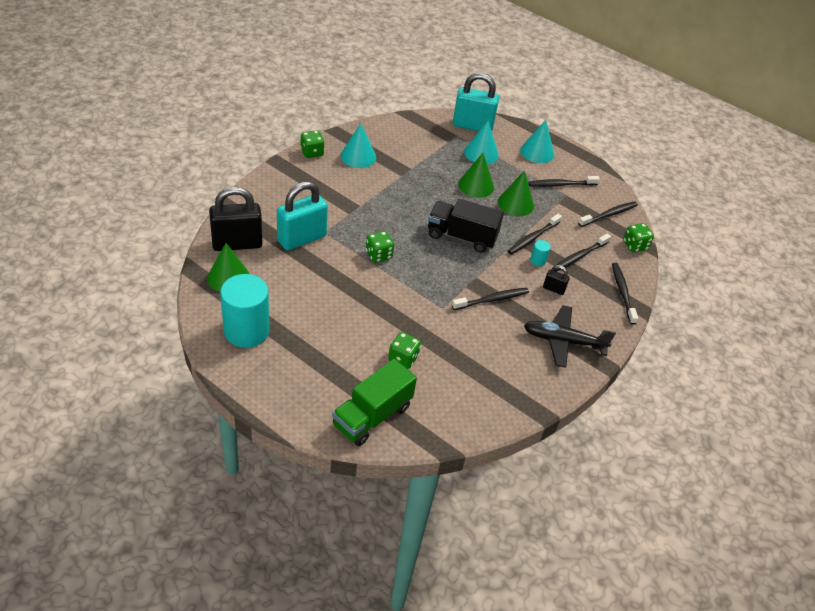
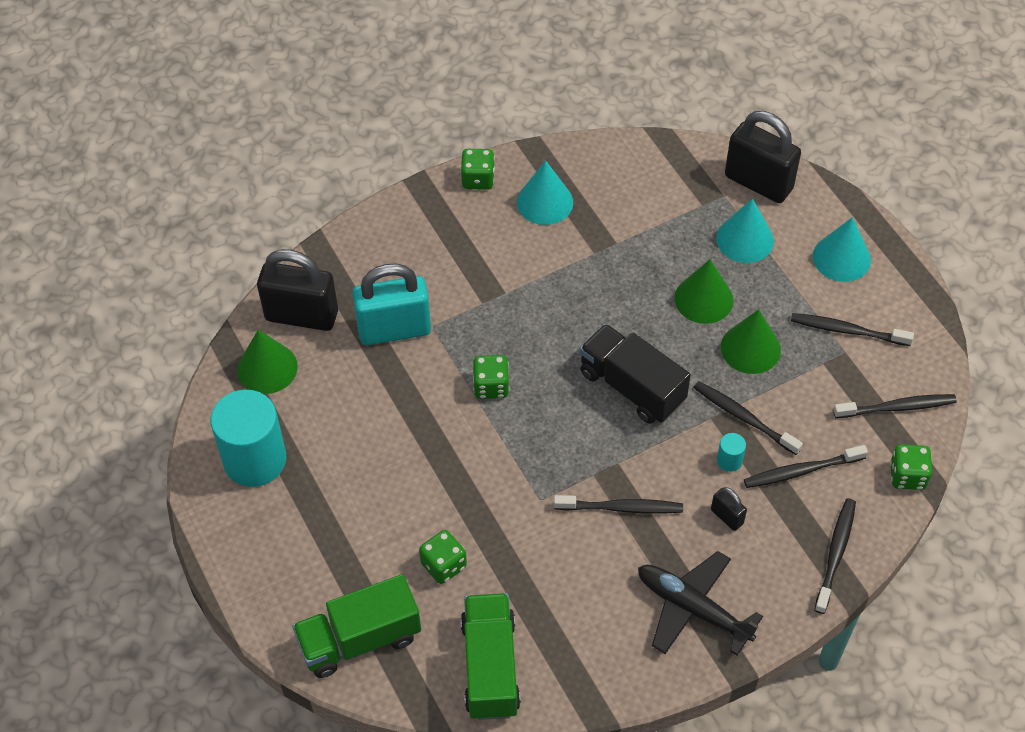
camera: 30 degrees right, 10 degrees up
(464, 407) = (490, 667): none -> green truck
(472, 126) = (758, 183): turquoise padlock -> black padlock
(533, 238) = (744, 418): black toothbrush -> black toothbrush turned 60 degrees clockwise

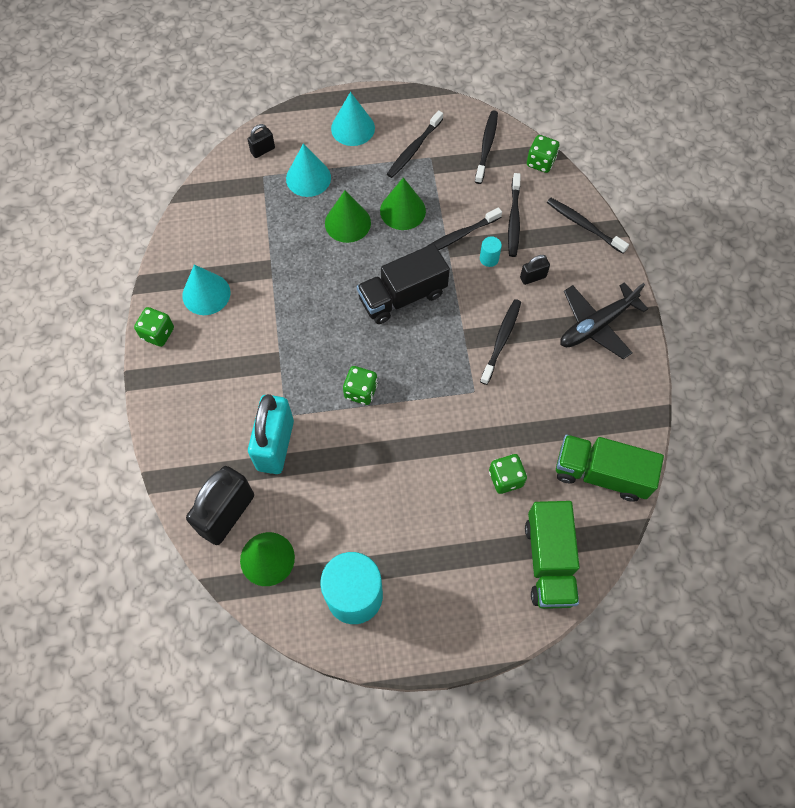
camera: 70 degrees left, 10 degrees up
(758, 183) = (263, 150): black padlock -> black padlock, size x0.45

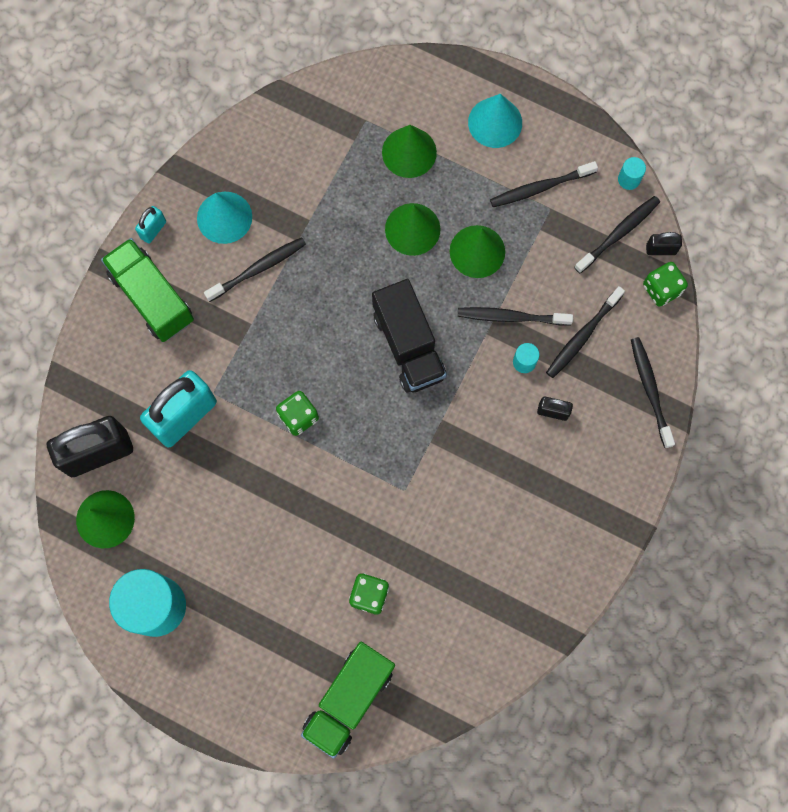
camera: 35 degrees right, 10 degrees up
(158, 333) = (153, 230): green dice -> turquoise padlock
(263, 150) = (385, 90): black padlock -> black padlock (660, 249)
(308, 178) = (409, 152): turquoise cone -> green cone
(402, 296) = (408, 345): black truck -> black truck turned 120 degrees counterclockwise
(467, 112) = (629, 179): none -> turquoise cylinder
(501, 340) = (470, 457): black toothbrush -> black toothbrush (258, 269)
(596, 325) = (576, 505): black plane -> none
(601, 474) = (461, 653): green truck -> green truck (152, 297)

